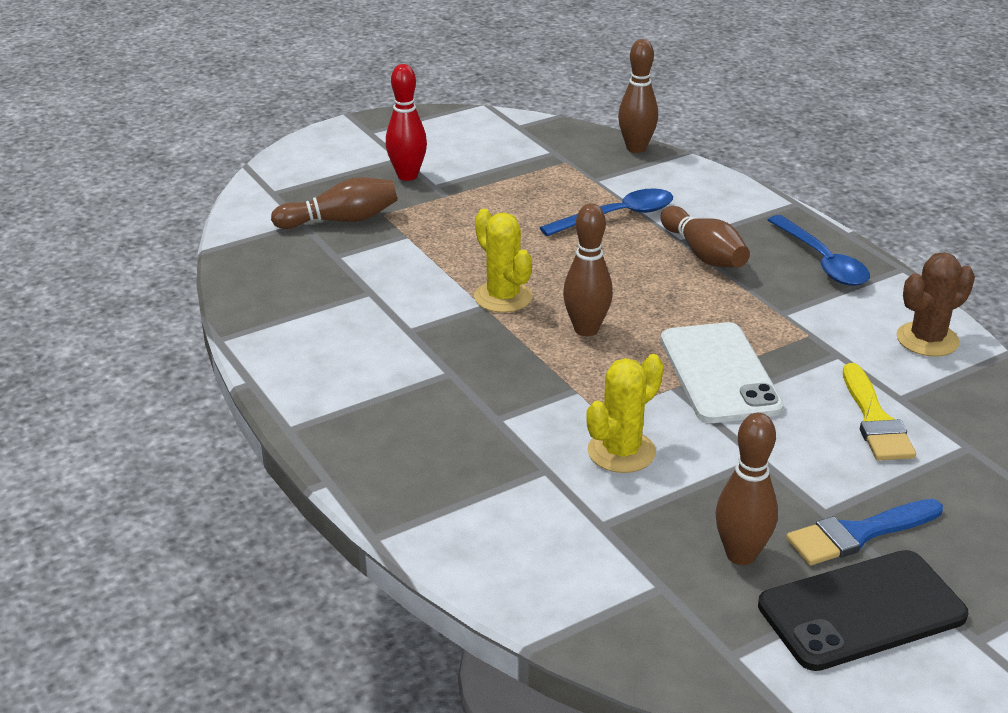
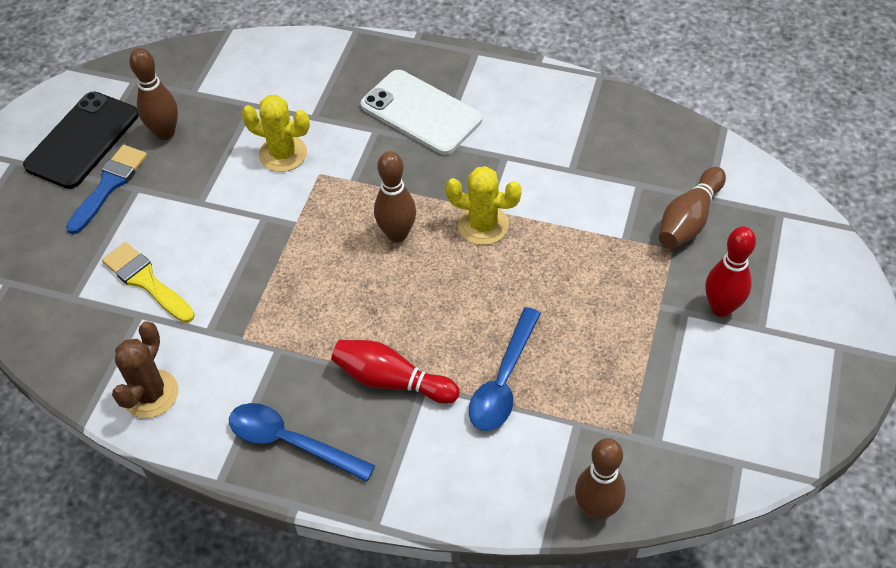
camera: 140 degrees right, 20 degrees up
(621, 452) = (283, 154): yellow cactus -> yellow cactus turned 75 degrees counterclockwise
(703, 254) = (391, 380): brown bowling pin -> red bowling pin
(719, 373) = (275, 254): white phone -> white phone (421, 112)

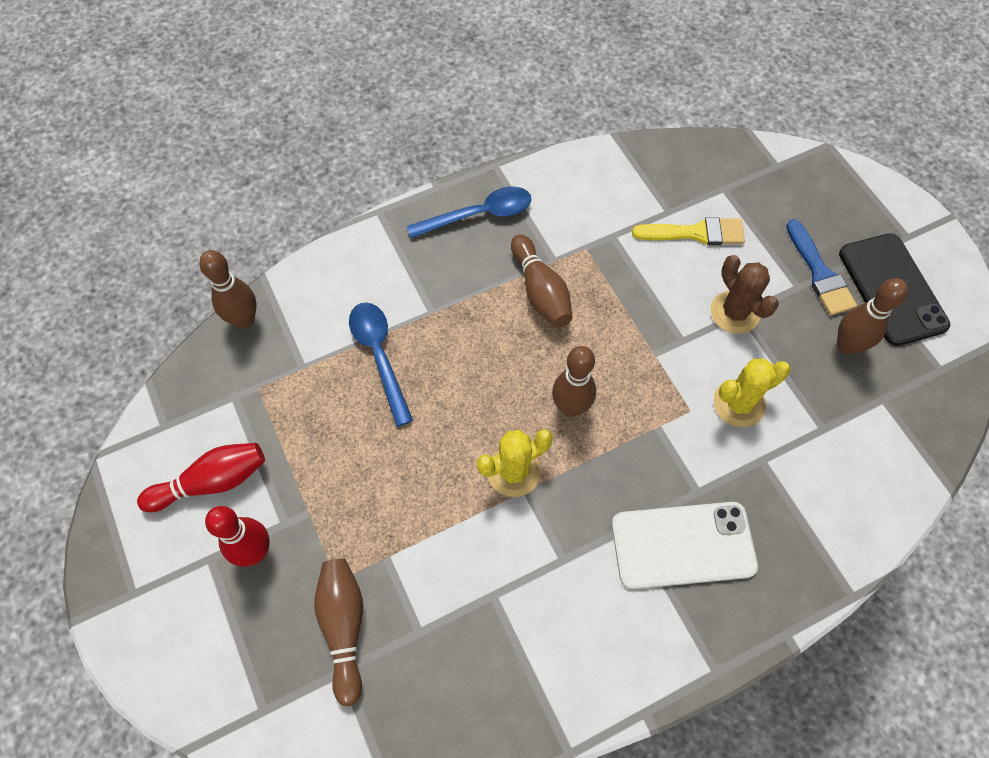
camera: 135 degrees right, 10 degrees up
(150, 394) = (596, 176): brown cactus -> brown cactus (734, 312)
(319, 332) = (540, 291): none -> brown bowling pin
(391, 380) = (456, 297): red bowling pin -> red bowling pin (212, 482)

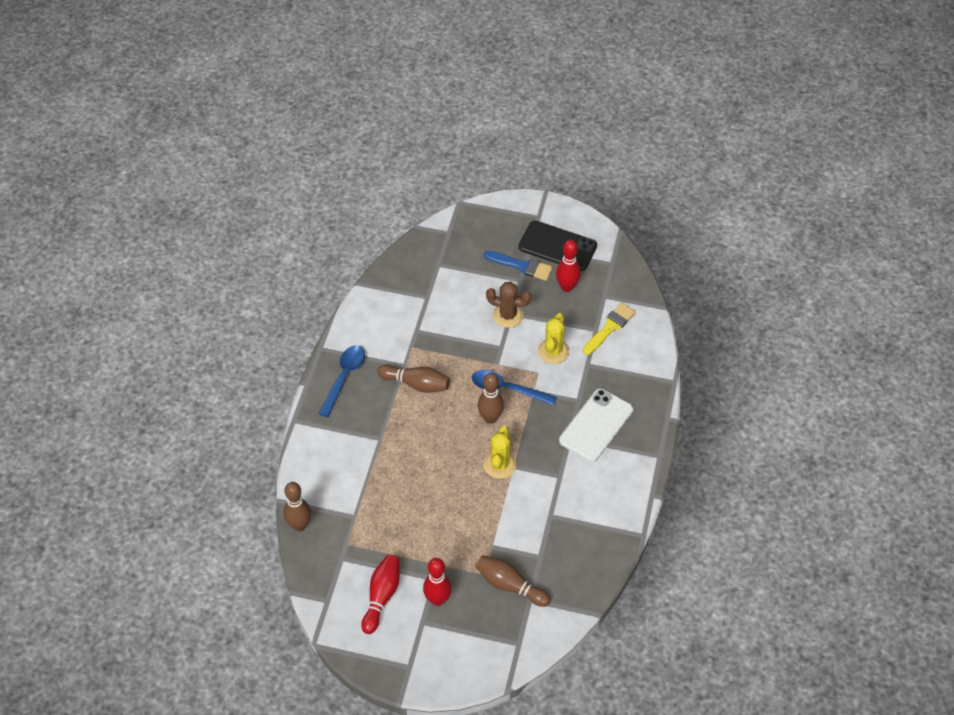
camera: 50 degrees left, 10 degrees down
(379, 356) = (382, 478): blue spoon -> blue spoon (507, 389)
(695, 233) = (450, 296): yellow brush -> yellow brush (610, 327)
(847, 345) = (567, 287): brown bowling pin -> red bowling pin

